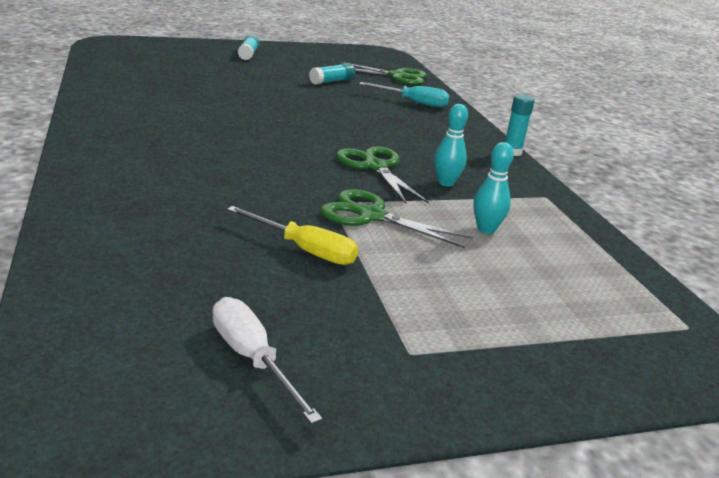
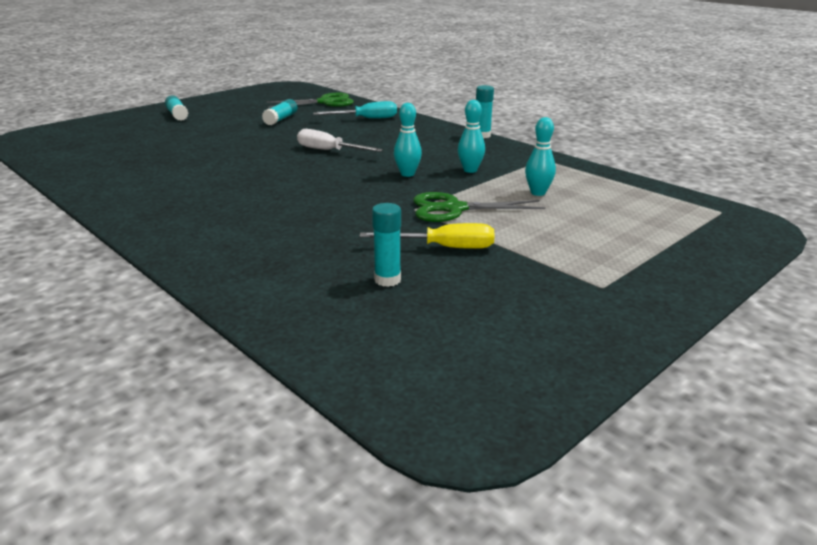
camera: 25 degrees left, 0 degrees up
(207, 260) = (387, 280): none -> turquoise glue stick
(252, 359) = (516, 331): white screwdriver -> white screwdriver (329, 151)
(375, 167) = (407, 174): green scissors -> turquoise bowling pin

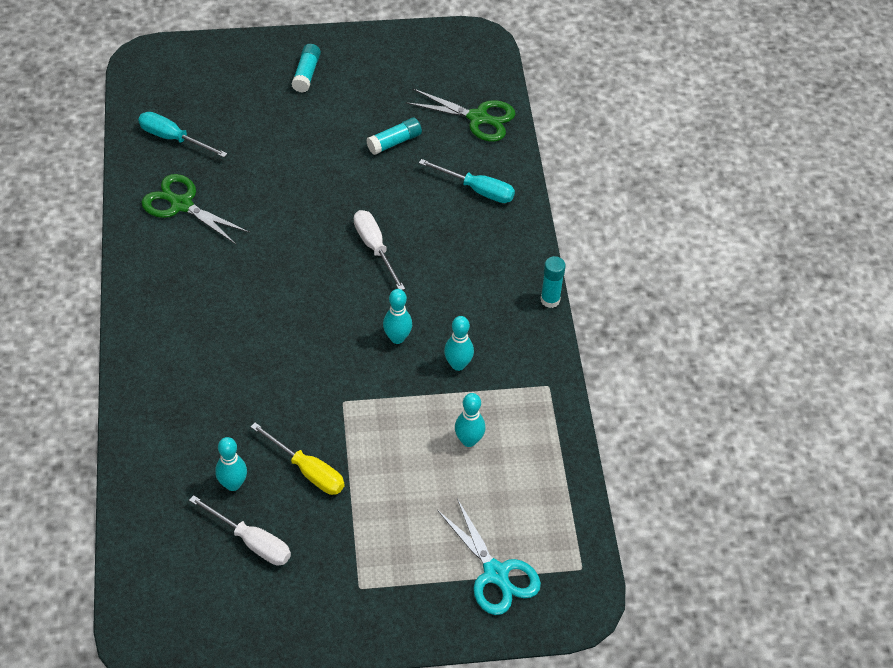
camera: 35 degrees right, 25 degrees up
(90, 156) = (173, 138): none -> turquoise screwdriver
(387, 280) = (233, 484): turquoise glue stick -> turquoise bowling pin
(454, 209) = (373, 421): green scissors -> green scissors (182, 205)
(462, 304) = (251, 542): none -> white screwdriver
(679, 236) = (495, 573): none -> turquoise scissors

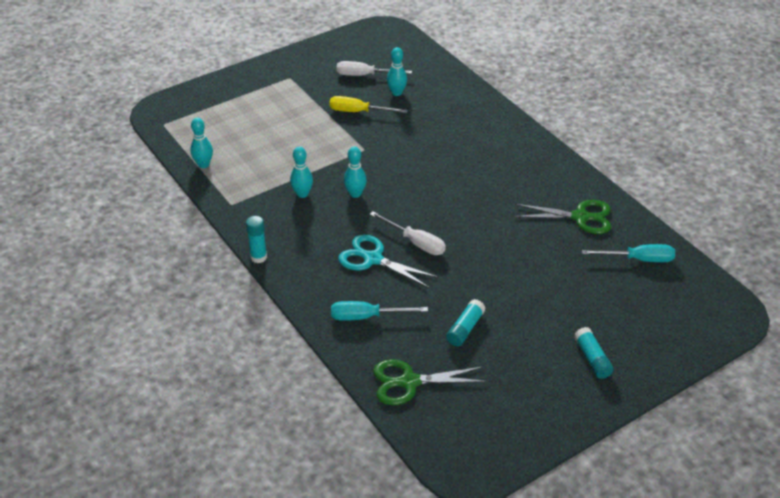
camera: 155 degrees right, 10 degrees down
(469, 440) = (268, 158): turquoise bowling pin -> turquoise bowling pin (203, 164)
(495, 573) = (214, 106): turquoise scissors -> turquoise scissors (373, 259)

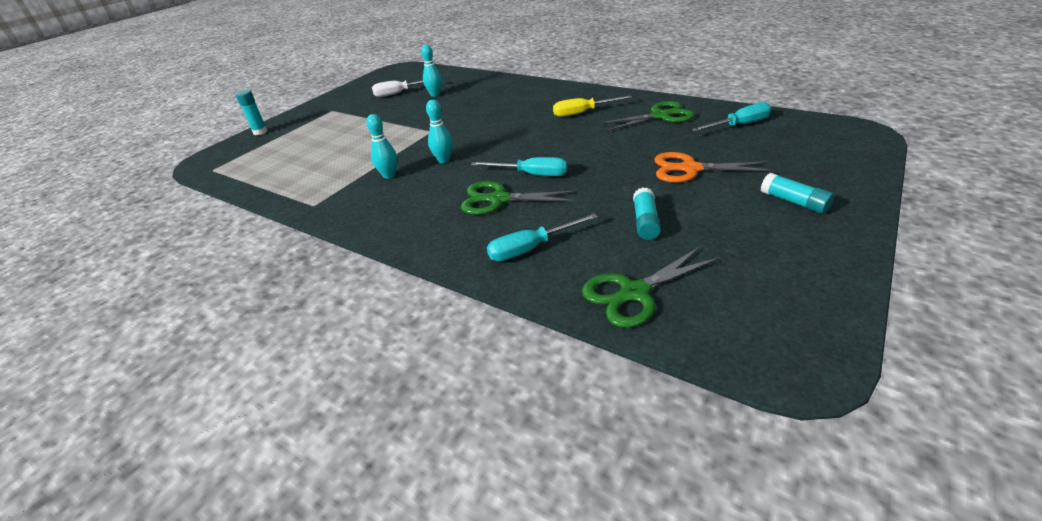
camera: 20 degrees left, 5 degrees down
(203, 164) = (269, 185): turquoise bowling pin -> none
(258, 257) = (369, 238): turquoise glue stick -> turquoise glue stick (260, 132)
(358, 112) = (409, 112): yellow screwdriver -> yellow screwdriver (582, 113)
(373, 259) = (499, 199): turquoise scissors -> green scissors
(415, 242) = (531, 174): white screwdriver -> turquoise screwdriver
(546, 292) = (690, 169): none -> orange scissors

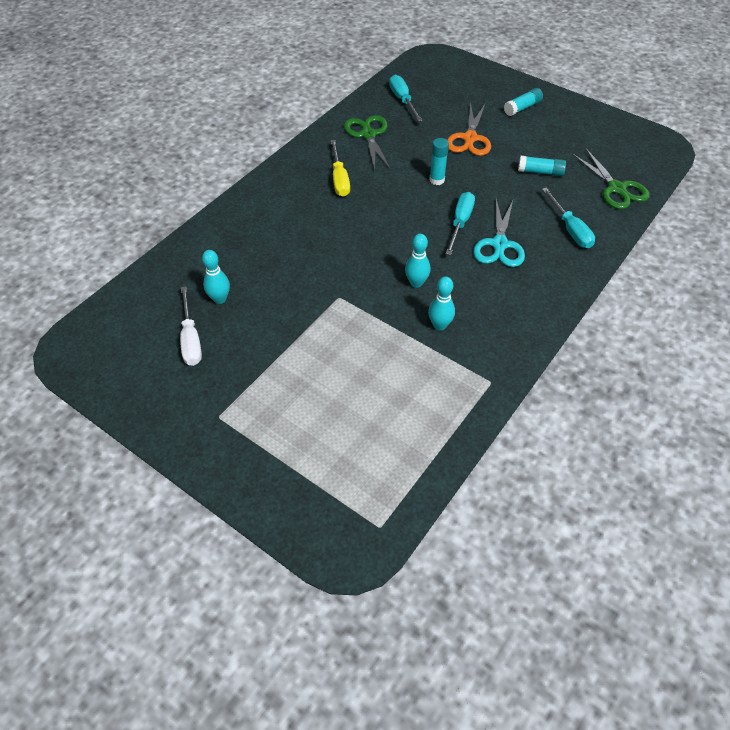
camera: 90 degrees left, 15 degrees up
(260, 132) = (264, 501): turquoise glue stick -> turquoise glue stick (437, 180)
(499, 199) = (499, 244): green scissors -> turquoise scissors

